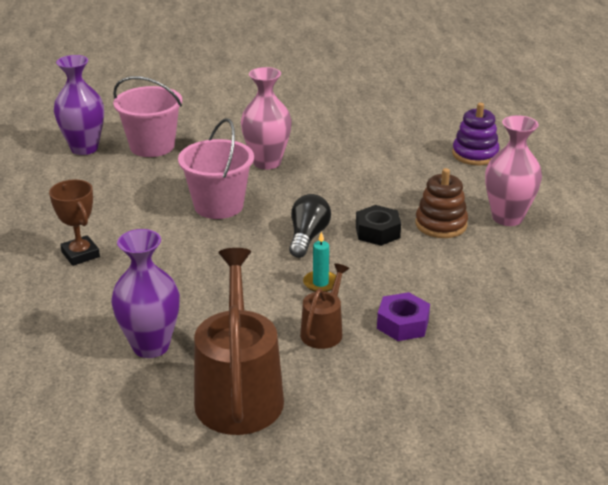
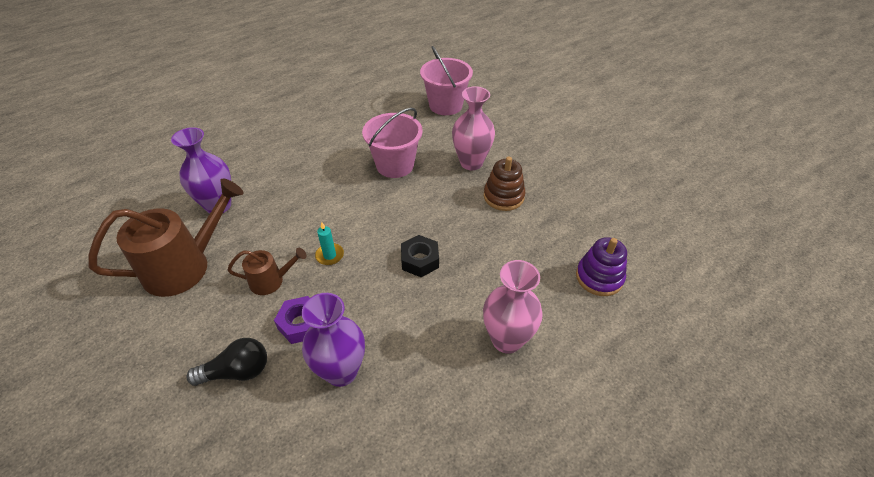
camera: 60 degrees right, 15 degrees up
(80, 254) = (299, 135): brown trophy -> none
(84, 148) = (418, 82): purple vase -> purple vase (341, 371)
(307, 237) = (385, 224): black light bulb -> black light bulb (237, 371)
(441, 224) = (460, 296): brown stacking toy -> brown stacking toy (503, 196)

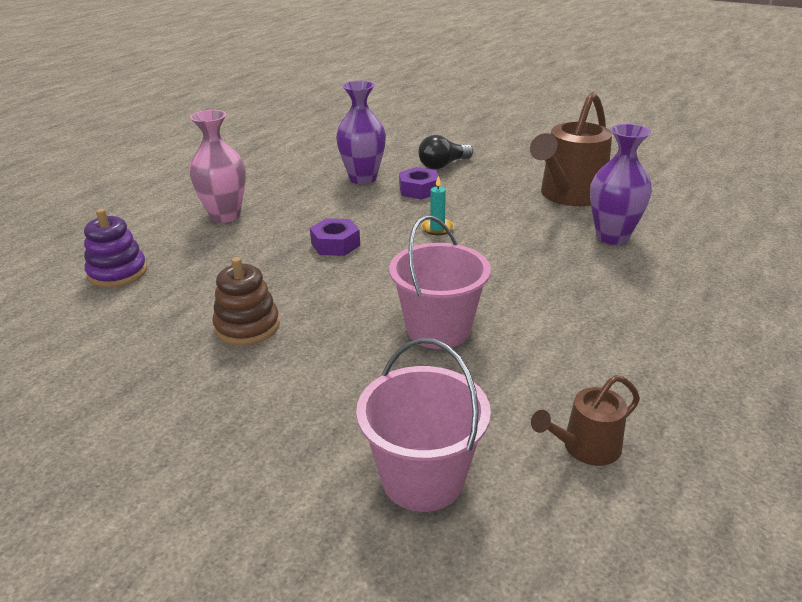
camera: 160 degrees right, 15 degrees down
(271, 281) = (475, 203): brown watering can -> brown watering can (585, 447)
(420, 260) = (335, 244): black nut -> purple nut
(471, 163) = (314, 363): pink vase -> none

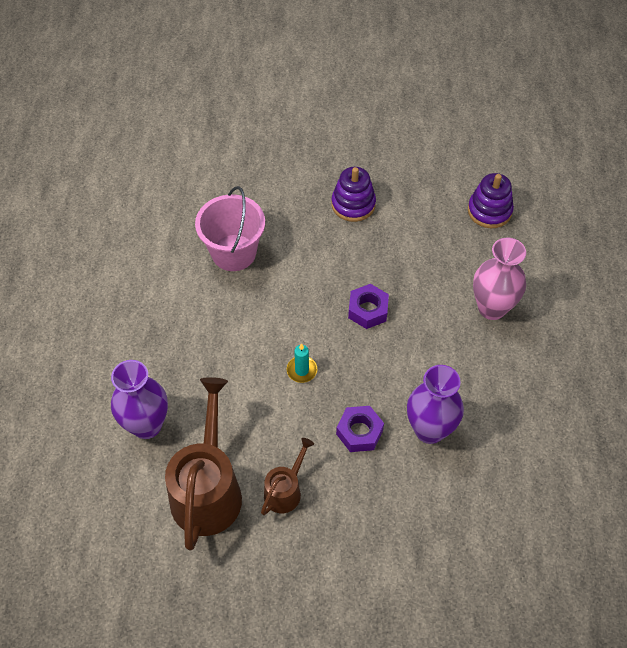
camera: 150 degrees right, 25 degrees up
(247, 326) = (353, 204): brown stacking toy -> purple stacking toy
(423, 478) = (188, 156): pink bucket -> none
(443, 165) = (369, 501): black light bulb -> none
(585, 447) = (116, 204): brown watering can -> brown watering can (285, 491)

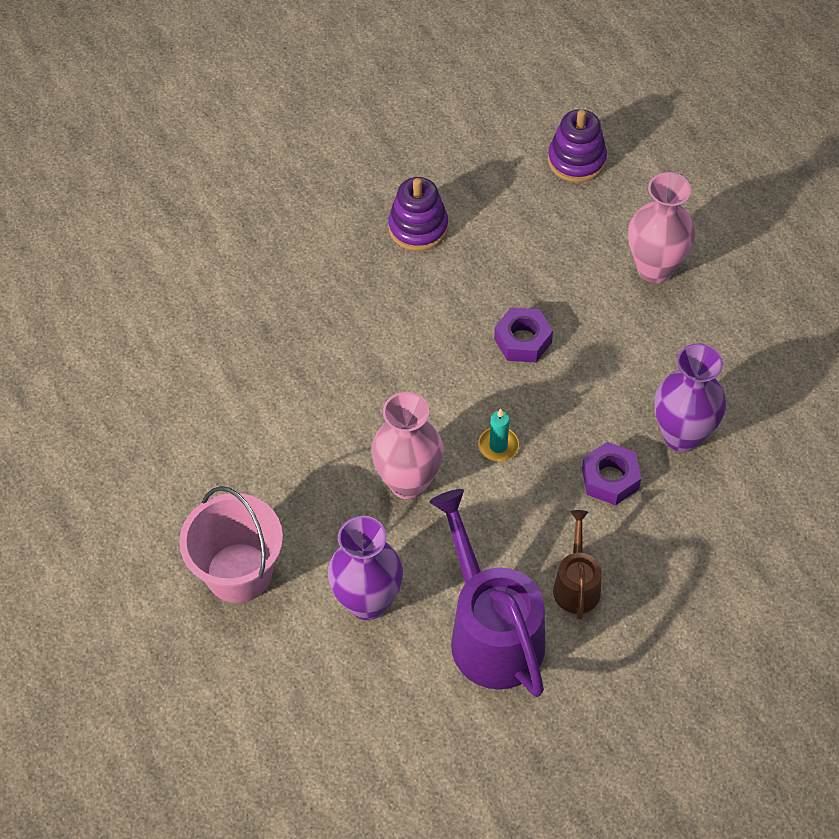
camera: 30 degrees left, 0 degrees up
(207, 490) = (491, 632): brown watering can -> purple watering can
(228, 363) = (408, 482): none -> pink vase
(234, 252) = (319, 353): pink bucket -> pink bucket (239, 572)

